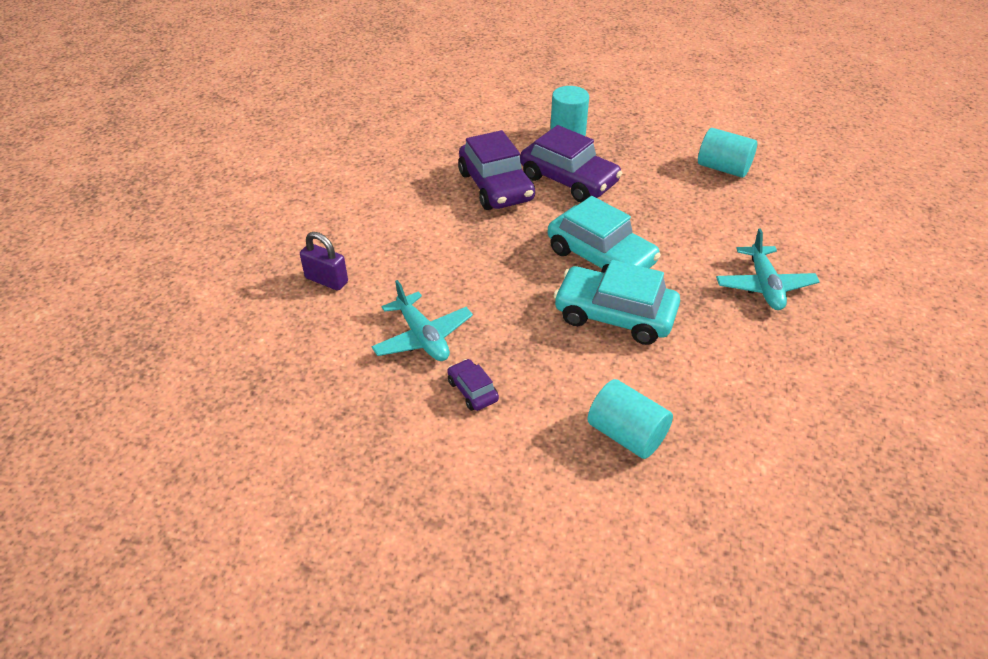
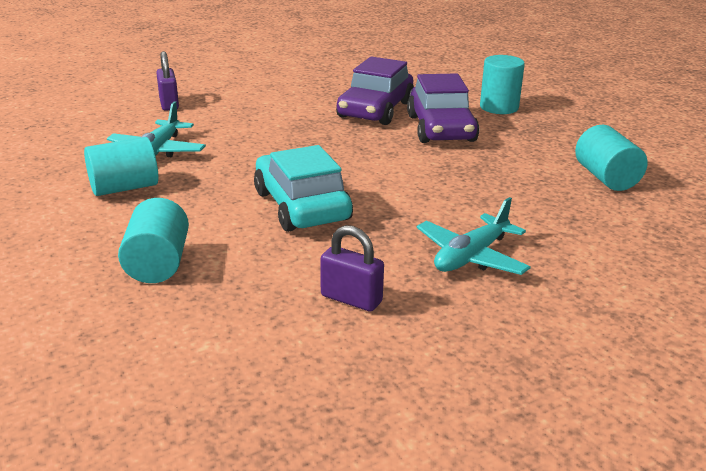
camera: 45 degrees right, 15 degrees down
(472, 390) = (124, 188): purple car -> turquoise cylinder
(601, 257) = (367, 174): turquoise car -> none
(766, 367) = (351, 299): none -> purple padlock

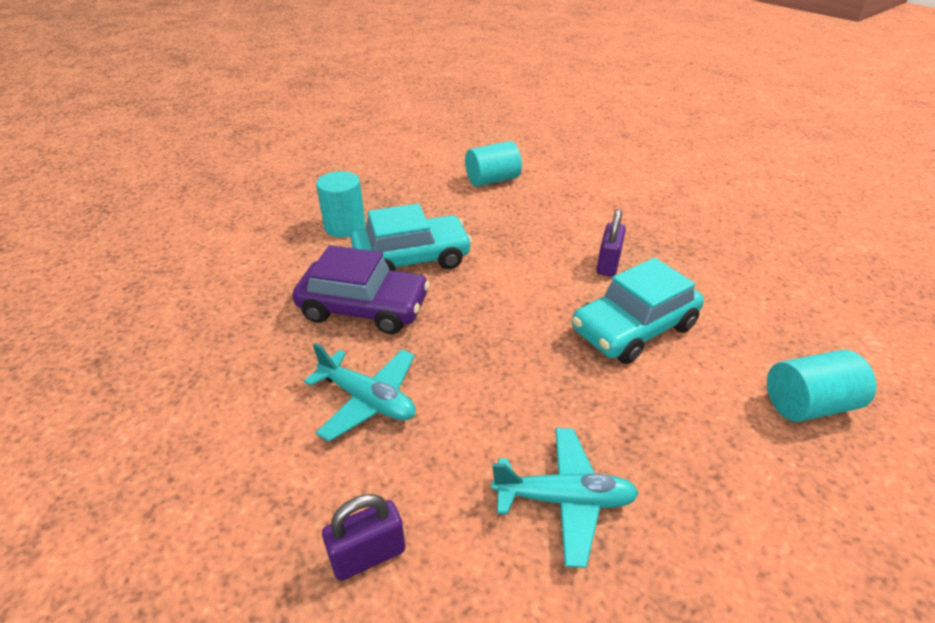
camera: 100 degrees left, 10 degrees up
(124, 188) = (687, 497): turquoise cylinder -> none
(351, 299) = (754, 280): purple padlock -> purple padlock (608, 264)
(441, 128) = (412, 258): purple car -> turquoise car
(471, 257) = (654, 233): turquoise plane -> turquoise plane (368, 400)

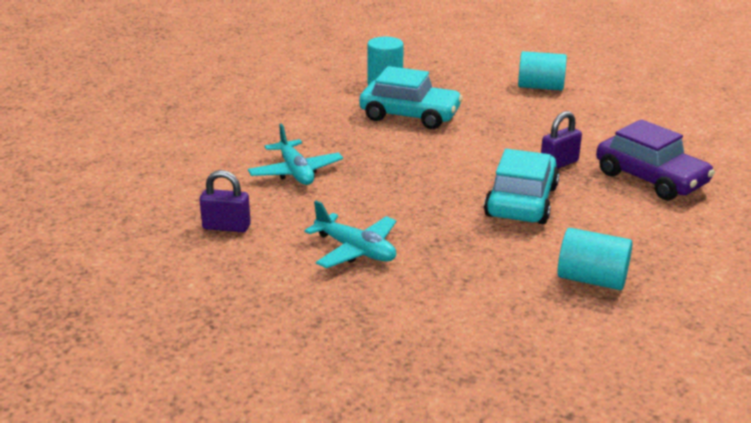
camera: 35 degrees right, 10 degrees down
(364, 308) = (345, 131): purple car -> purple car (651, 179)
(634, 328) = (521, 201): turquoise car -> turquoise car turned 105 degrees clockwise

